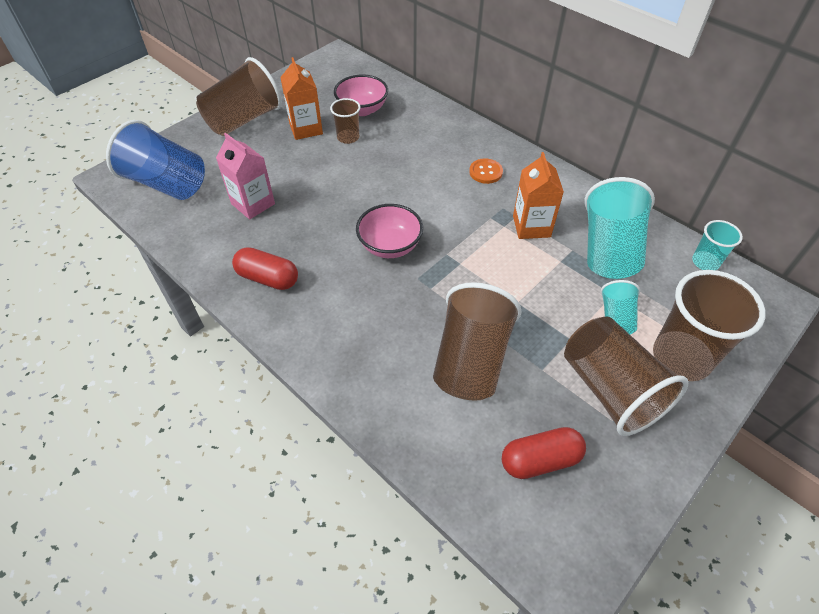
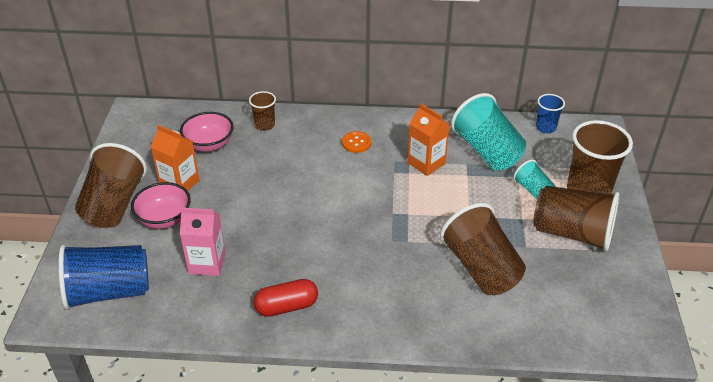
camera: 40 degrees left, 10 degrees down
(348, 137) = (224, 172): brown cup -> brown cup (264, 125)
(390, 246) = (348, 231): pink bowl -> pink bowl (164, 219)
(540, 460) = (578, 296): red capsule -> none
(705, 262) = (545, 127): turquoise cup -> blue cup

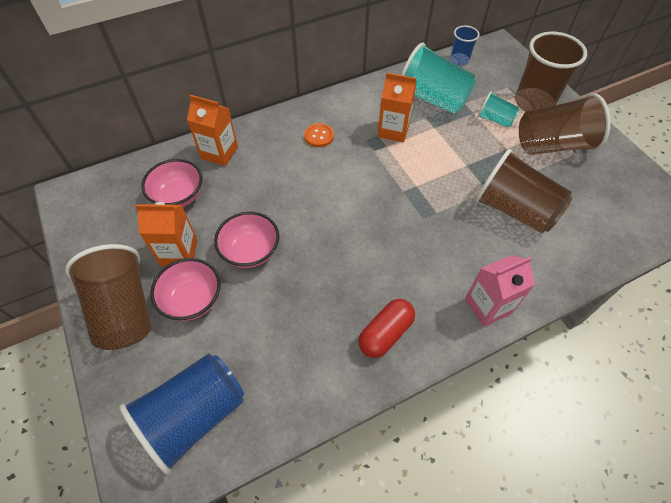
camera: 30 degrees left, 15 degrees up
(207, 263) = (274, 327): pink carton -> pink carton (488, 306)
(231, 205) = (250, 251): none -> pink bowl
(264, 125) = (219, 153): brown cup -> orange carton

